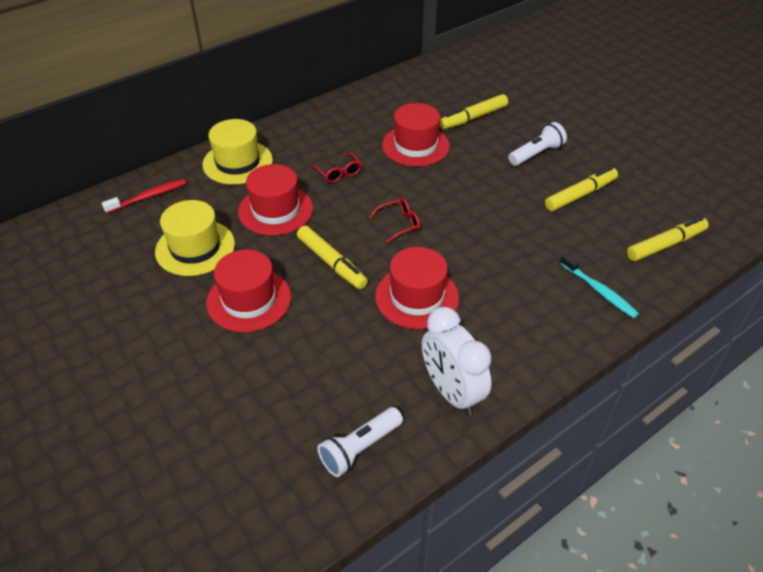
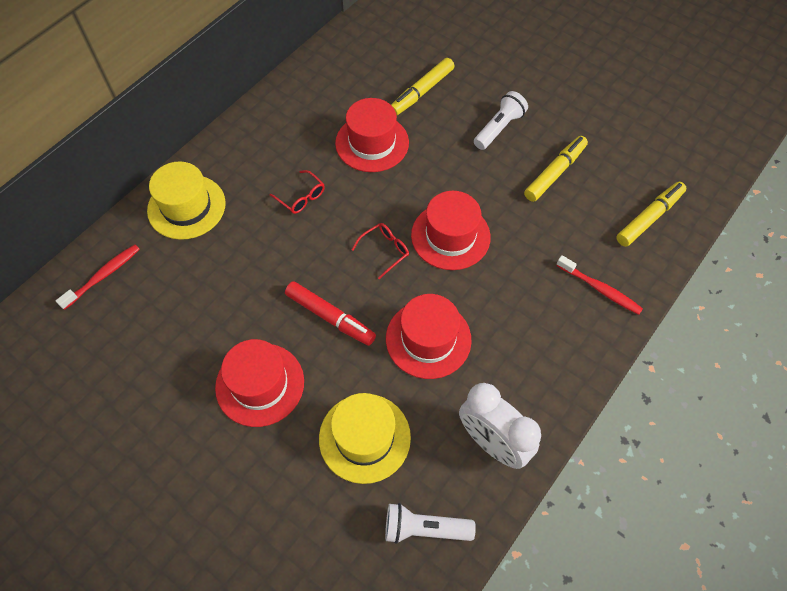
camera: 15 degrees left, 15 degrees up
(195, 248) = (180, 332): yellow hat -> yellow hat (364, 437)
(275, 210) = (250, 262): red hat -> red hat (450, 236)
(331, 263) = (330, 317): yellow marker -> red marker
(360, 448) = (424, 529): white flashlight -> white flashlight turned 60 degrees clockwise
(599, 291) = (600, 289): turquoise toothbrush -> red toothbrush

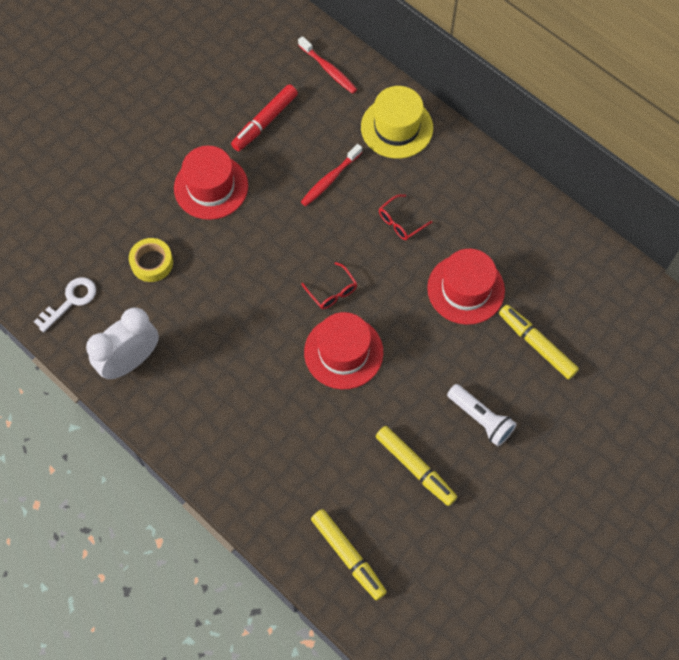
camera: 95 degrees right, 5 degrees up
(330, 317) = (267, 242): red marker -> red marker (265, 122)
(364, 437) = (152, 263): yellow hat -> yellow tape
(424, 529) = (70, 301): white flashlight -> white key
(428, 339) = (234, 320): red hat -> none
(600, 289) = (267, 484): red toothbrush -> red toothbrush (330, 179)

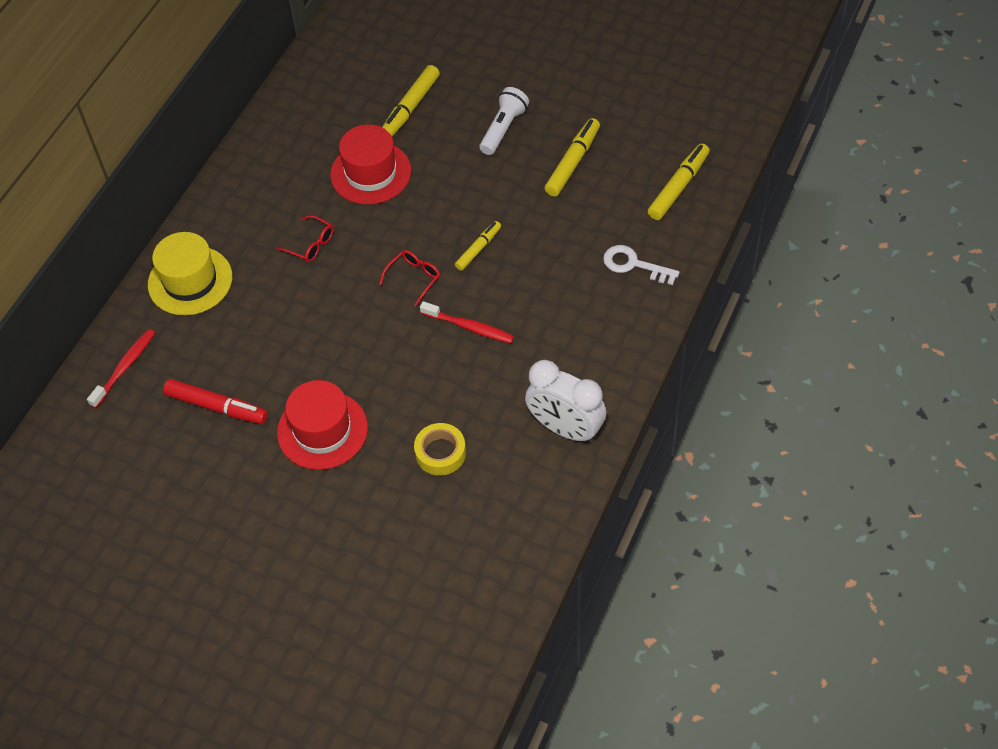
camera: 105 degrees left, 10 degrees down
(70, 301) = (518, 516): white key -> white key (634, 265)
(330, 179) = (277, 321): red toothbrush -> red toothbrush (469, 327)
(343, 352) = (478, 249): red hat -> yellow marker

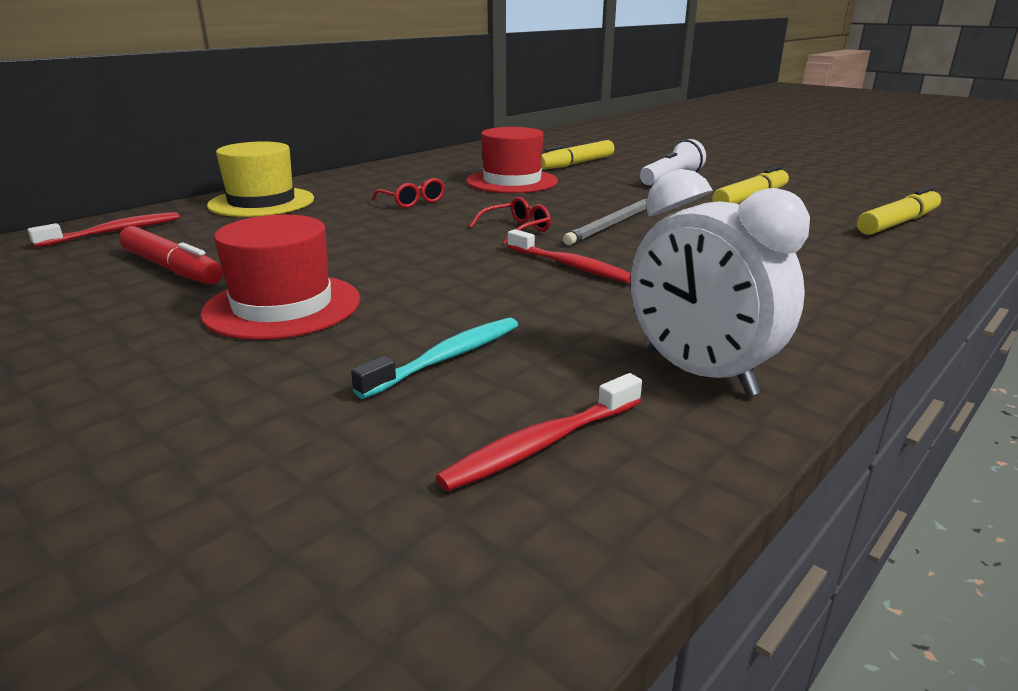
camera: 15 degrees right, 30 degrees down
(440, 453) = (447, 358): yellow tape -> turquoise toothbrush
(478, 249) = (611, 225): yellow marker -> grey pencil
(508, 503) = (541, 444): none -> red toothbrush
(634, 265) = (836, 258): white key -> none

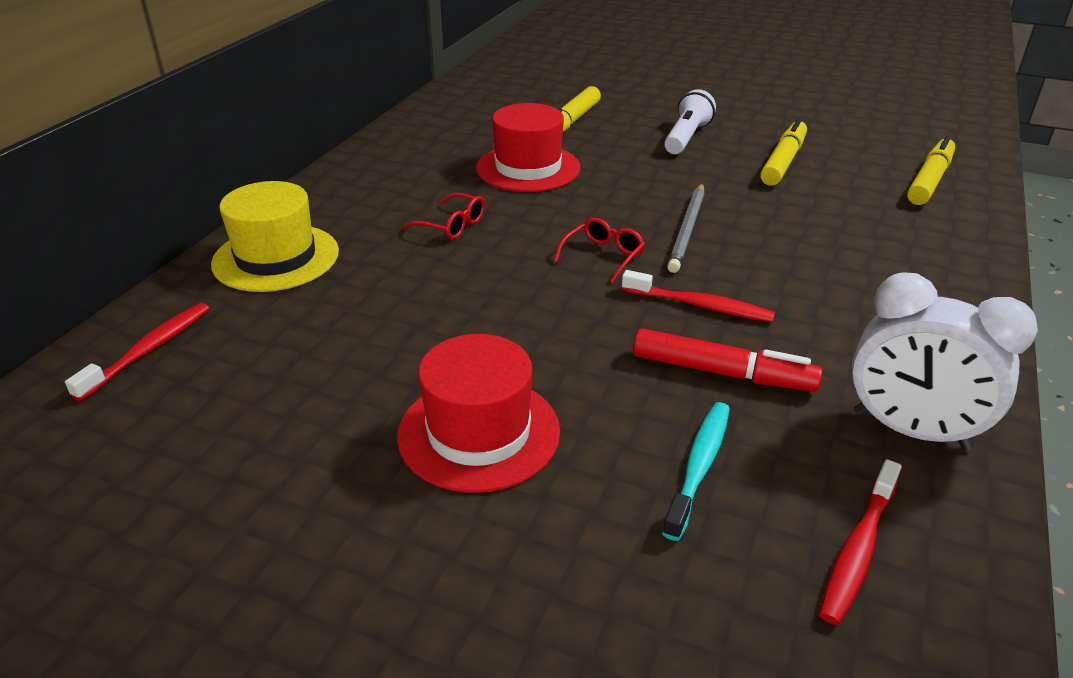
camera: 20 degrees left, 10 degrees up
(171, 268) = (293, 400): red marker -> red marker (722, 373)

